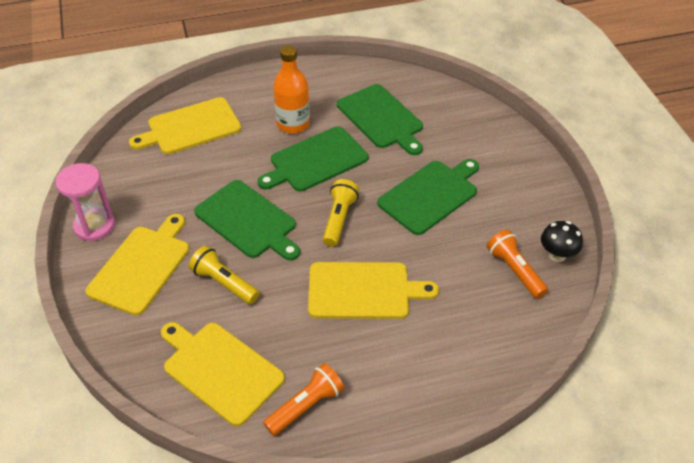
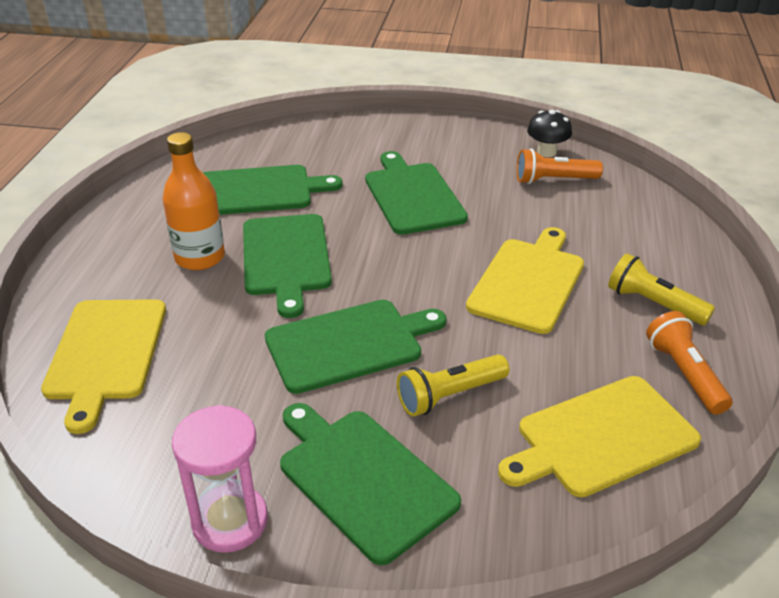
camera: 65 degrees left, 10 degrees down
(142, 266) = (362, 478): yellow cutting board -> green cutting board
(339, 219) = (402, 268): yellow flashlight -> yellow flashlight (653, 304)

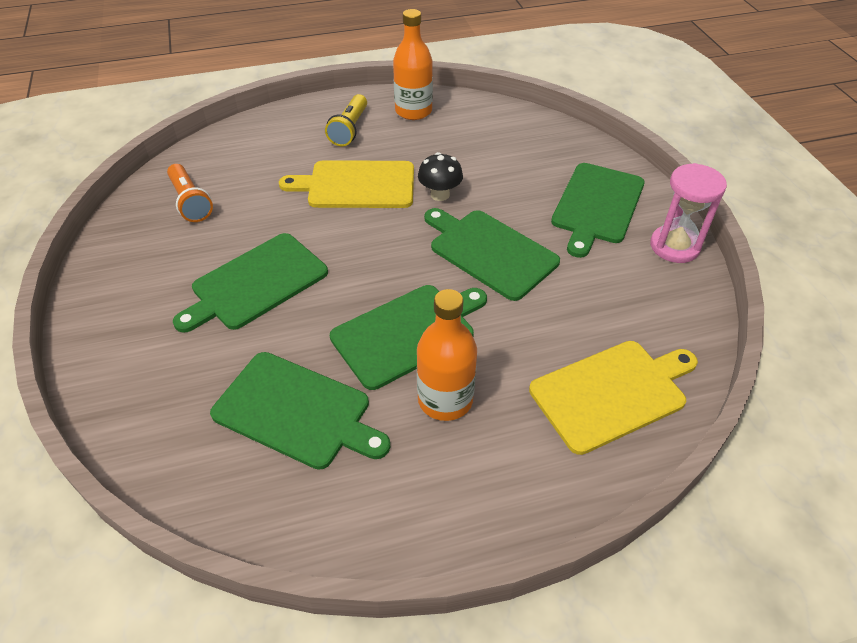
camera: 115 degrees left, 10 degrees up
(259, 191) = (297, 411): green cutting board -> green cutting board turned 150 degrees clockwise
(449, 396) = (503, 191): yellow flashlight -> none
(546, 152) = (134, 216): black mushroom -> black mushroom (440, 195)
(601, 437) = (490, 131): yellow cutting board -> none
(684, 374) = (413, 111): orange flashlight -> orange bottle

